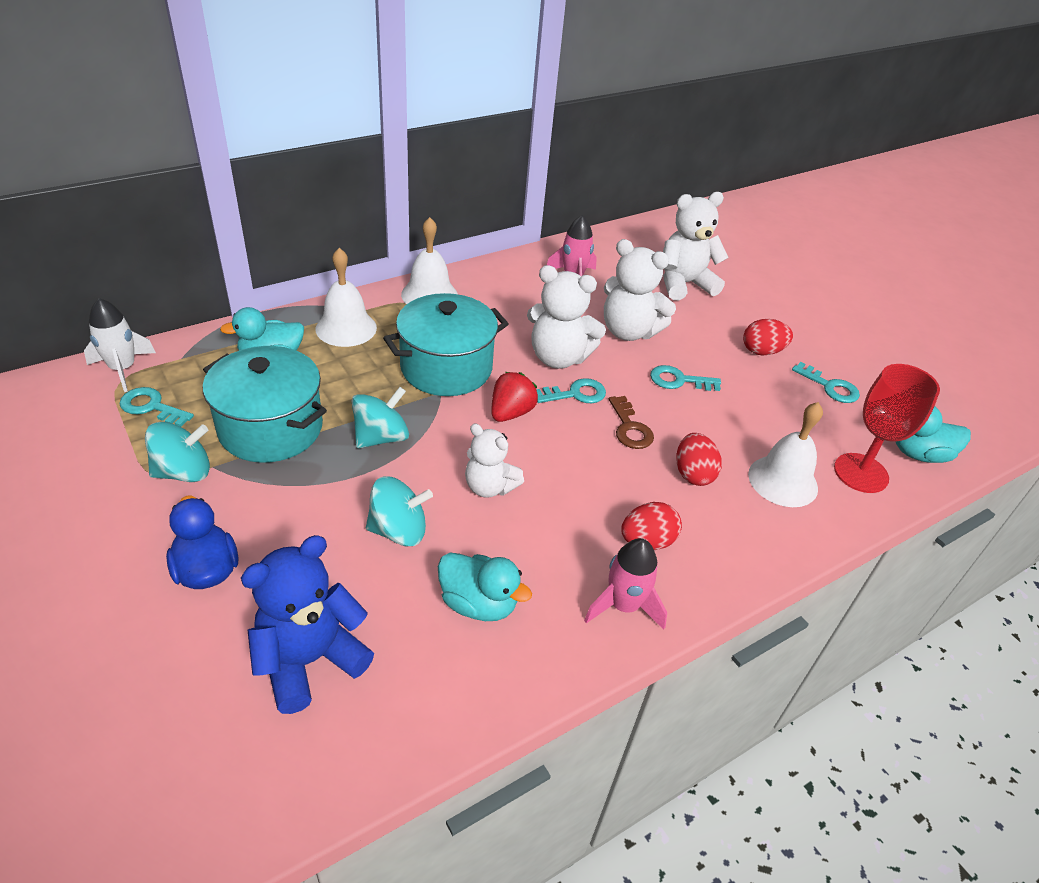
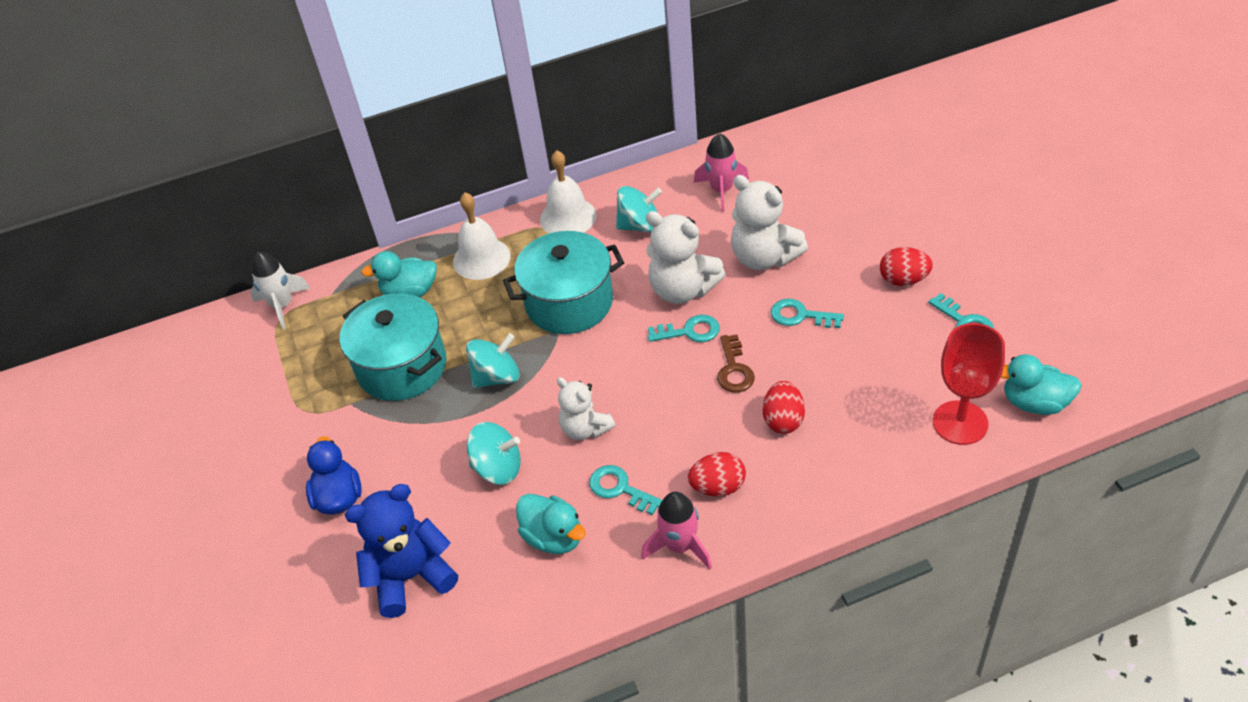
camera: 20 degrees right, 5 degrees up
(151, 407) = (304, 345): turquoise key -> turquoise key (620, 489)
(184, 472) = (327, 408): turquoise spinning top -> turquoise spinning top (640, 225)
(511, 413) = (621, 352): red strawberry -> none
(684, 284) = (842, 195): white teddy bear -> none
(783, 481) = (873, 429): white bell -> none

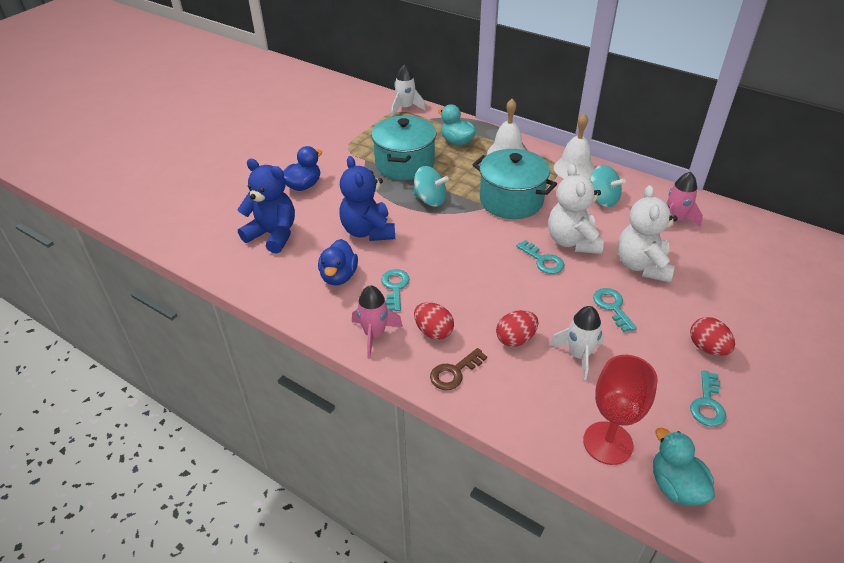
camera: 50 degrees right, 5 degrees down
(498, 468) = (368, 231): turquoise spinning top -> blue teddy bear
(554, 537) = (339, 276): turquoise duck -> blue duck
(585, 429) = (426, 252): white teddy bear -> none
(734, 369) = (533, 295): brown key -> brown key (454, 372)
(842, 381) = (578, 355): none -> white rocket

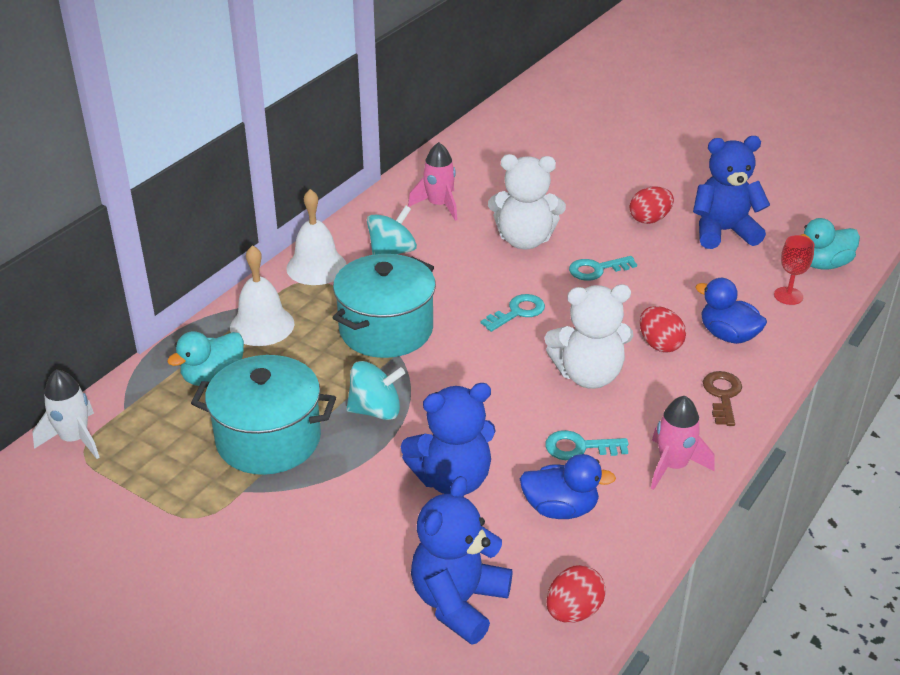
camera: 90 degrees left, 5 degrees down
(303, 186) = (314, 572): blue duck -> blue duck (728, 335)
(430, 200) = (376, 410): turquoise spinning top -> turquoise spinning top turned 60 degrees clockwise
(433, 331) = (658, 411): red egg -> red egg (573, 611)
(454, 372) = (722, 395): brown key -> brown key turned 135 degrees counterclockwise
(572, 241) = (479, 285): white teddy bear -> white teddy bear (588, 375)
(578, 355) = (676, 301): white rocket -> none
(608, 443) = (788, 296): red goblet -> red goblet, size x0.58
(707, 404) = (723, 232): turquoise key -> blue teddy bear

